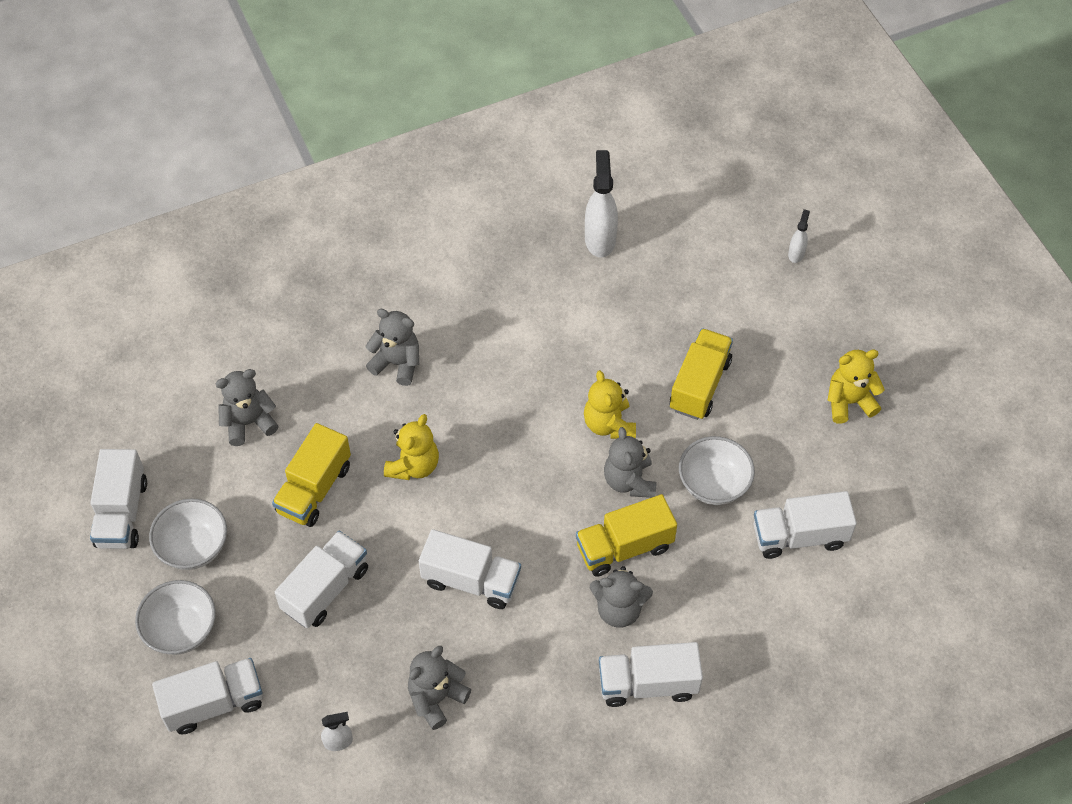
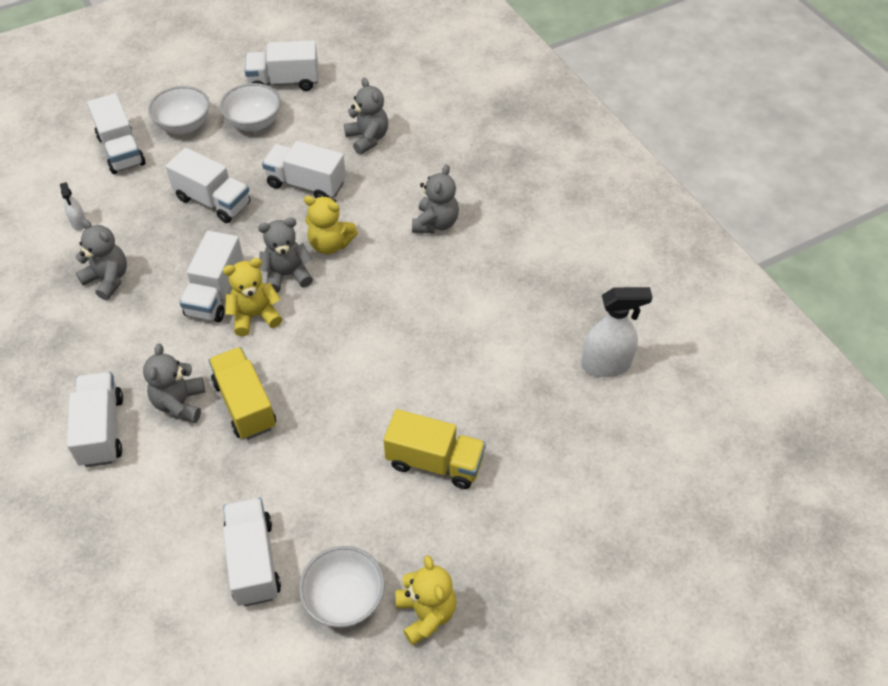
camera: 85 degrees right, 5 degrees down
(314, 489) = (306, 184): yellow truck -> white truck
(609, 424) = (381, 385): yellow teddy bear -> yellow teddy bear (255, 316)
(629, 481) = (317, 405): grey teddy bear -> grey teddy bear (287, 275)
(713, 484) = (315, 478): white bowl -> white bowl (344, 599)
(796, 253) = (627, 556): white spray bottle -> none

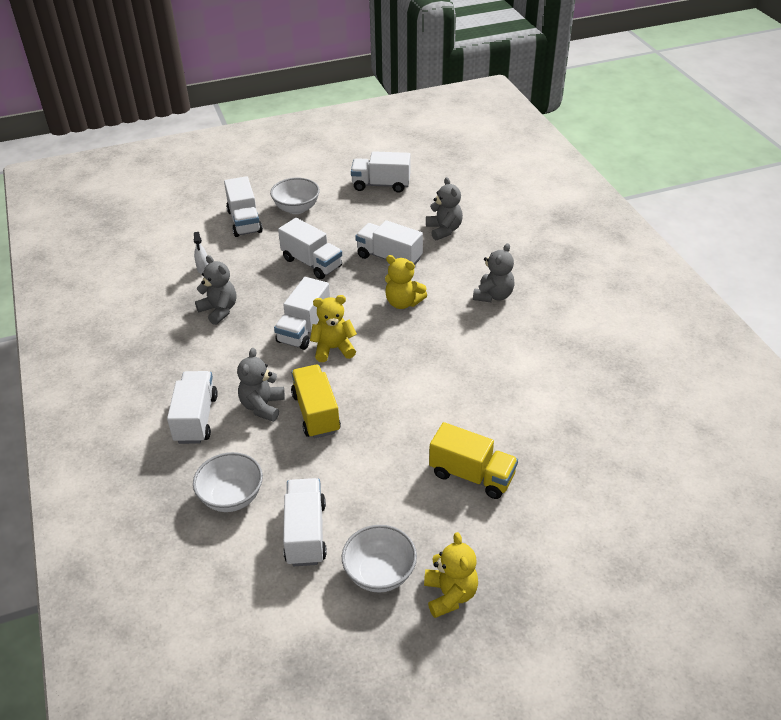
camera: 10 degrees right, 10 degrees down
(254, 123) = (352, 211): white bowl -> white bowl (231, 497)
(287, 275) = (364, 321): grey teddy bear -> none
(606, 365) = (631, 417): white spray bottle -> none

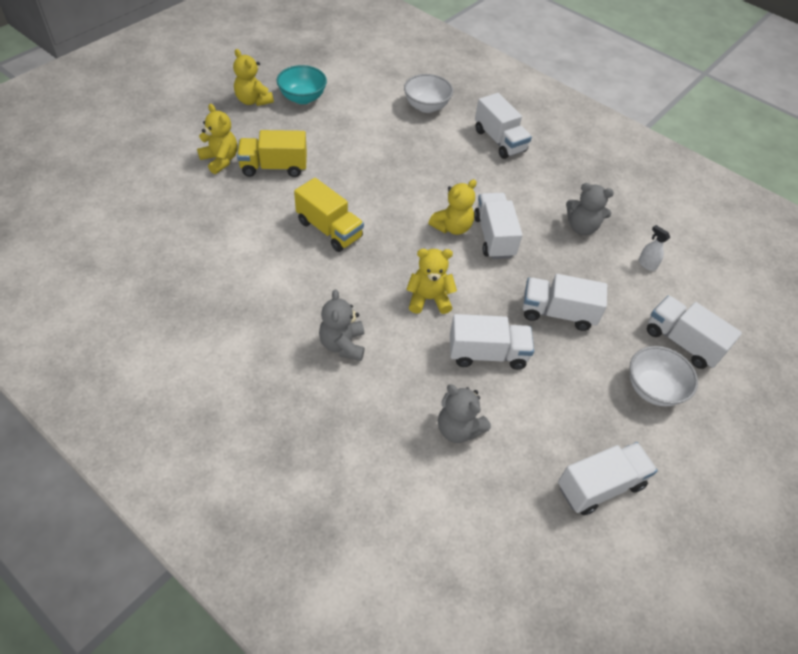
camera: 145 degrees right, 10 degrees up
(262, 406) = (463, 163): grey teddy bear -> none
(306, 533) = (363, 103): white truck -> none
(316, 413) = (419, 172): yellow truck -> yellow truck (329, 229)
(379, 573) = (302, 98): white bowl -> turquoise bowl
(531, 507) = (220, 160): none -> yellow teddy bear

